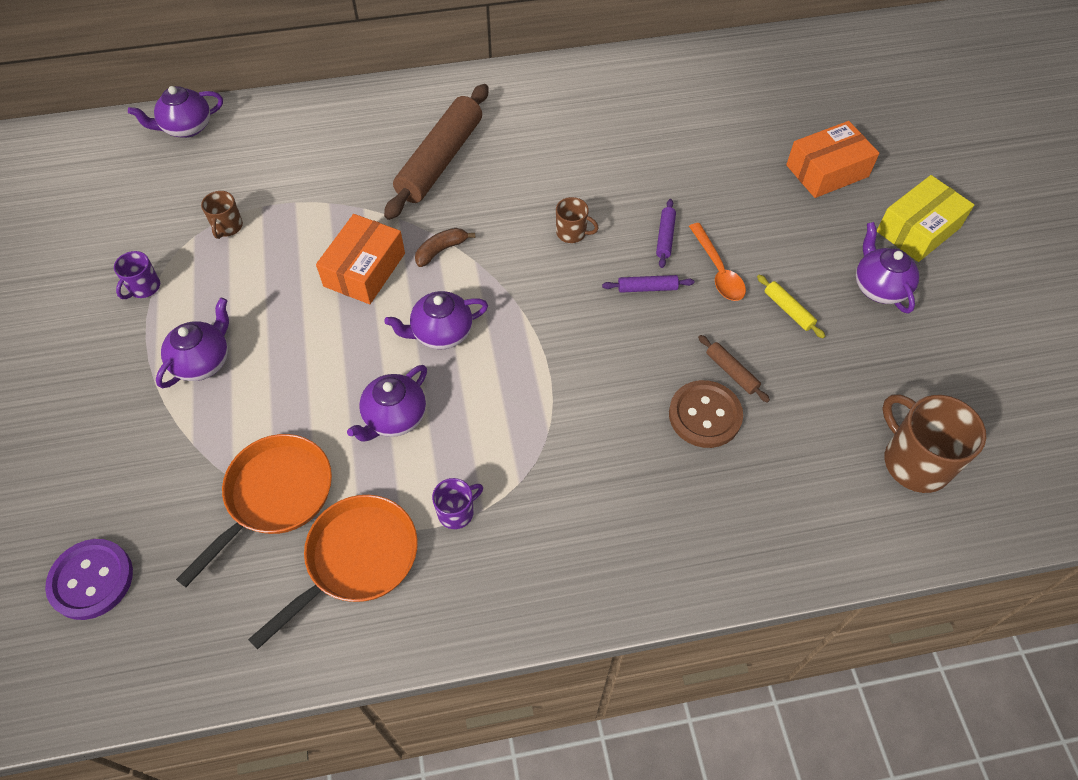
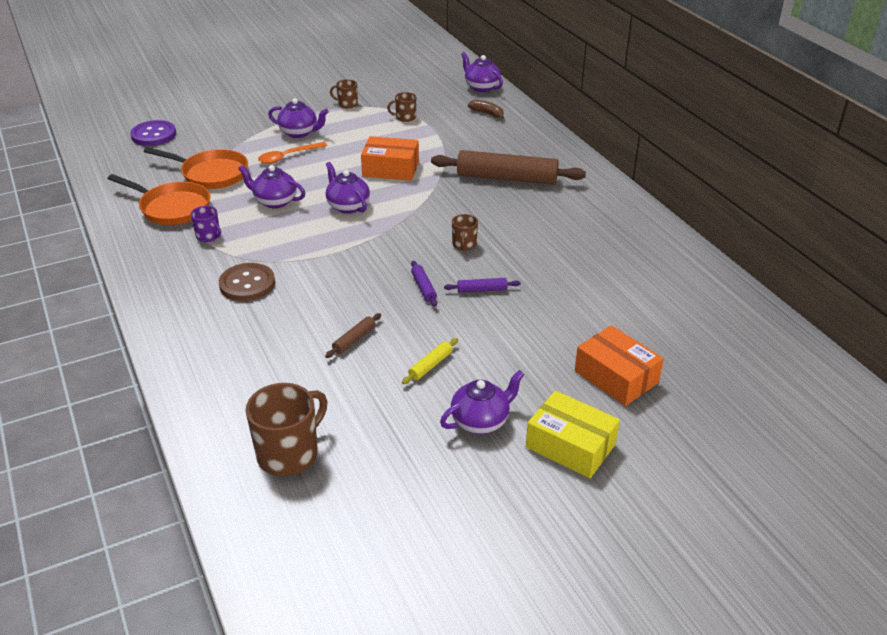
camera: 75 degrees right, 20 degrees down
(144, 287) = (347, 104): purple mug -> brown mug
(441, 250) = (420, 193): brown banana -> brown banana (487, 113)
(705, 415) = (308, 330): brown button -> brown button (247, 284)
(718, 270) = (458, 322): orange spoon -> orange spoon (288, 156)

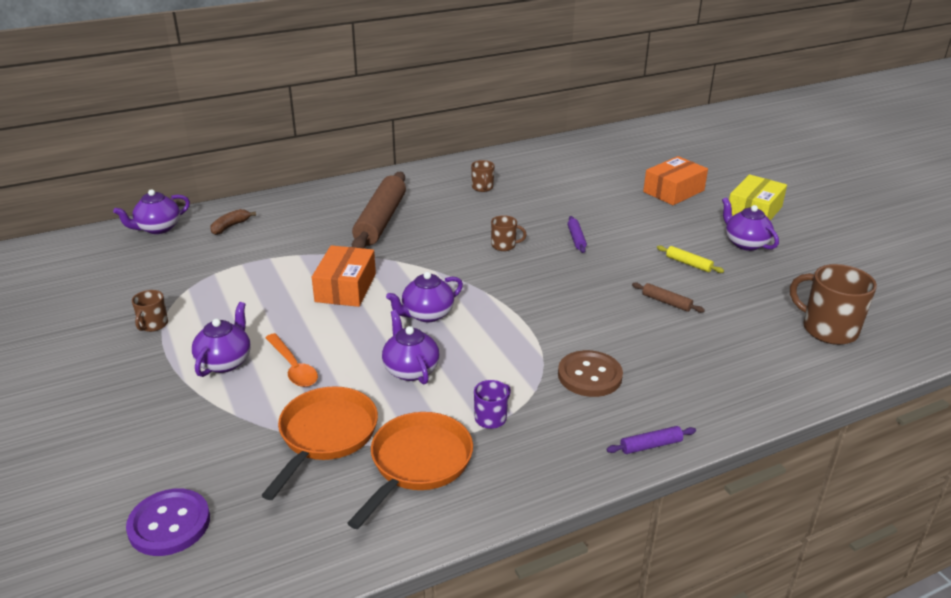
camera: 90 degrees left, 5 degrees down
(274, 201) = (410, 369): purple teapot -> purple teapot turned 135 degrees clockwise
(405, 117) = (216, 279): brown mug -> brown mug (482, 188)
(424, 287) = (577, 267): purple rolling pin -> purple rolling pin (650, 445)

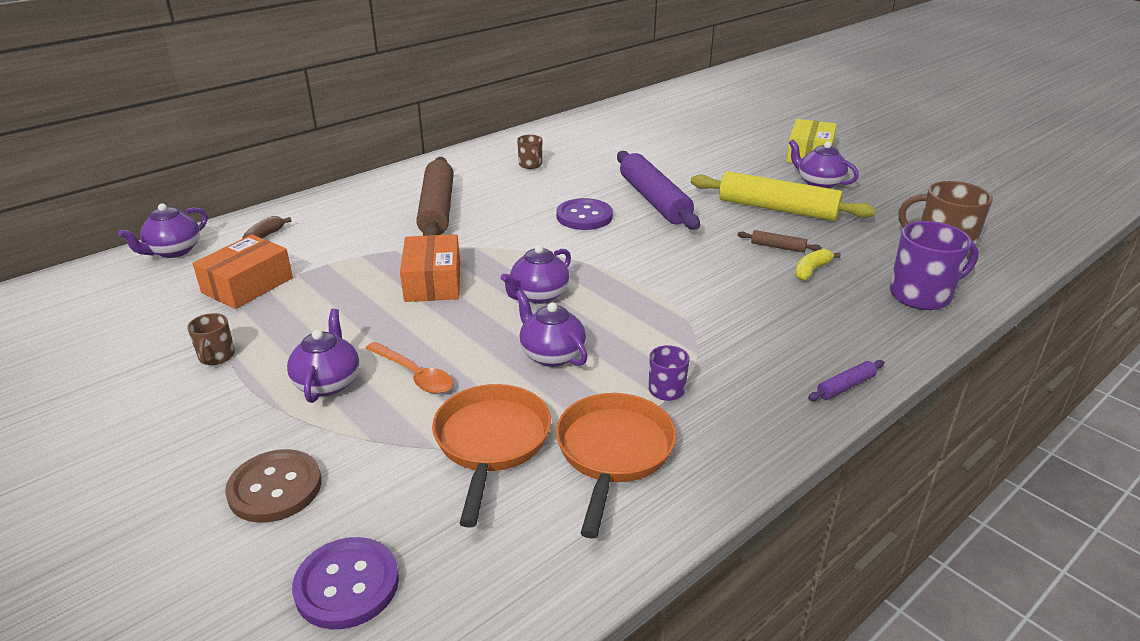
camera: 15 degrees left, 0 degrees up
(504, 245) = (584, 216): brown mug -> purple button
(576, 238) = (654, 200): purple rolling pin -> purple rolling pin, size x2.38
(589, 375) = (744, 329): brown button -> brown button (275, 488)
(673, 191) = (723, 146): orange box -> orange box (247, 285)
(685, 330) = (811, 270): none -> yellow banana
(688, 264) = (777, 209): yellow rolling pin -> yellow rolling pin, size x2.38
(778, 372) = (922, 295): none -> purple mug

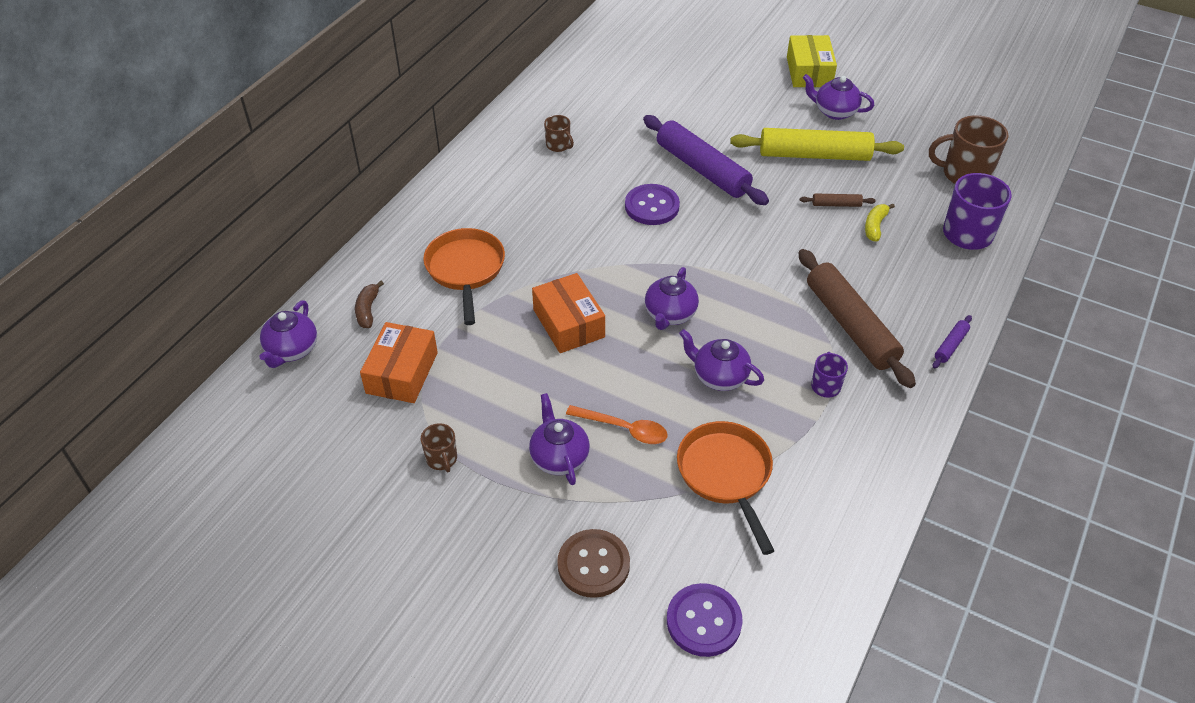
camera: 20 degrees left, 15 degrees up
(437, 209) = (509, 230): brown rolling pin -> brown rolling pin (850, 325)
(613, 452) = (819, 456): orange pan -> orange pan (465, 270)

